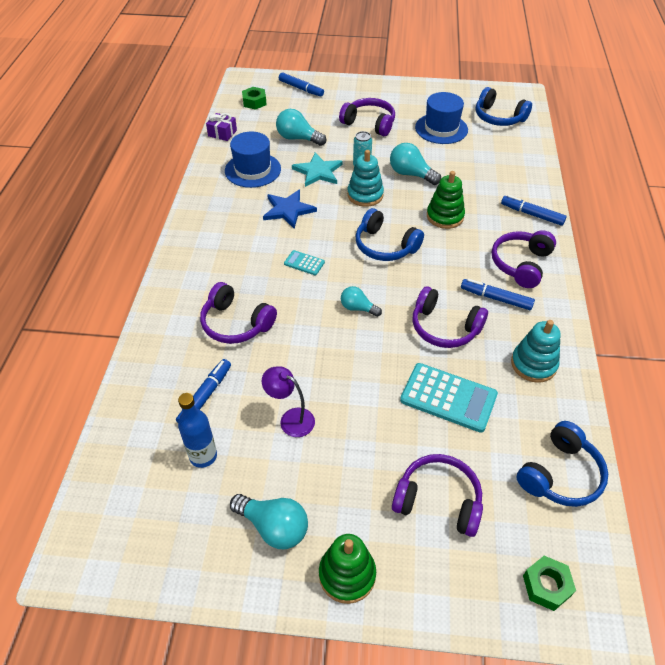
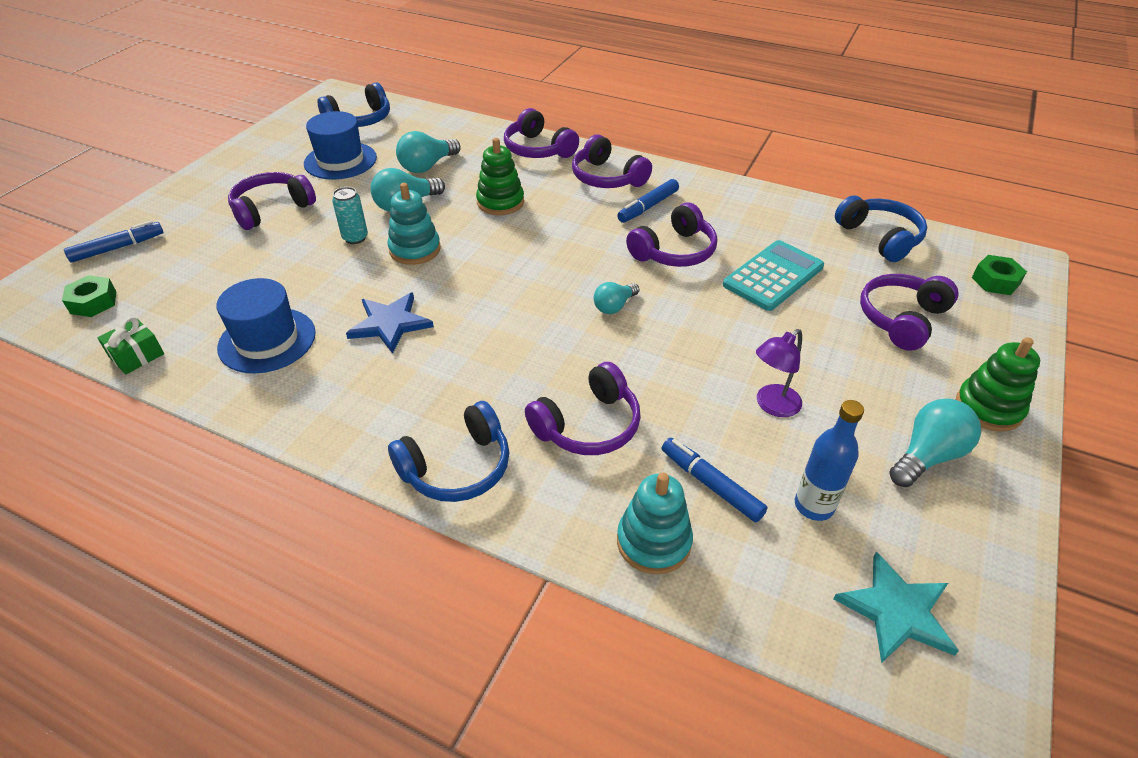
camera: 70 degrees left, 5 degrees down
(222, 133) = (136, 355): purple gift -> green gift
(298, 138) = (237, 278): turquoise light bulb -> turquoise light bulb (427, 166)
(304, 263) = (508, 333): turquoise calculator -> none
(318, 172) = (331, 277): turquoise star -> turquoise star (897, 611)
(385, 246) = (520, 258): blue headphones -> blue headphones (457, 467)
(532, 214) = (538, 149): blue marker -> purple headphones
(533, 364) = (746, 212): turquoise stacking toy -> turquoise stacking toy (653, 542)

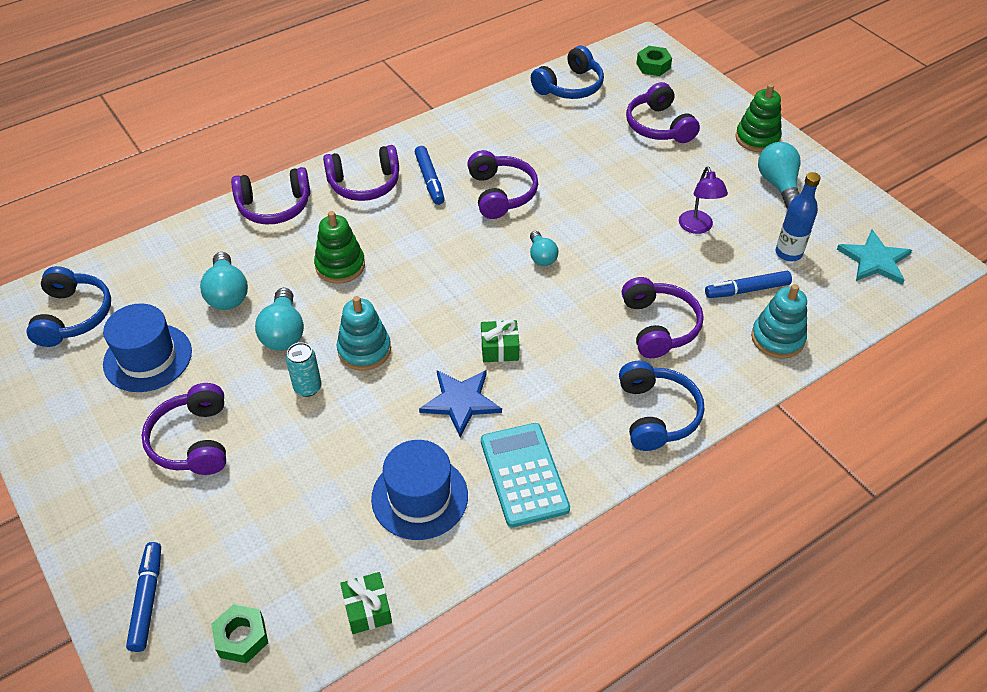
camera: 60 degrees left, 5 degrees up
(471, 323) = (499, 348): none -> green gift
(773, 276) = (571, 159): turquoise calculator -> turquoise calculator (524, 475)
(879, 237) = (570, 86): blue headphones -> blue headphones turned 135 degrees clockwise

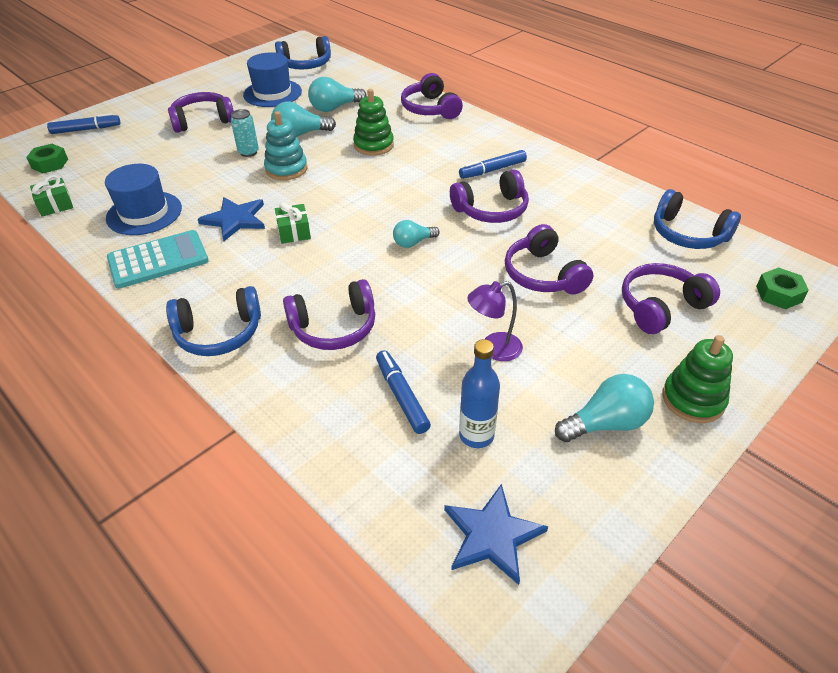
camera: 80 degrees right, 5 degrees down
(364, 184) = (473, 141): purple headphones -> purple headphones (543, 274)
(777, 338) = (329, 425): turquoise stacking toy -> none
(874, 260) = (492, 535): turquoise star -> blue star

